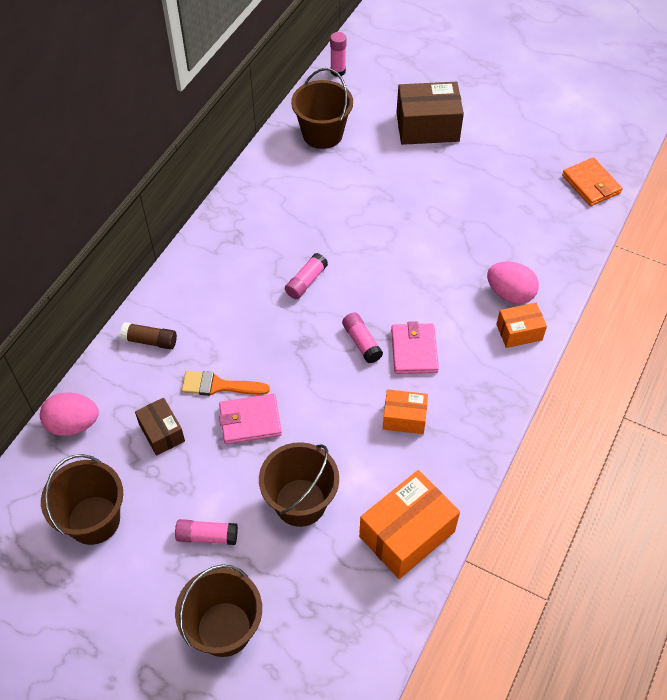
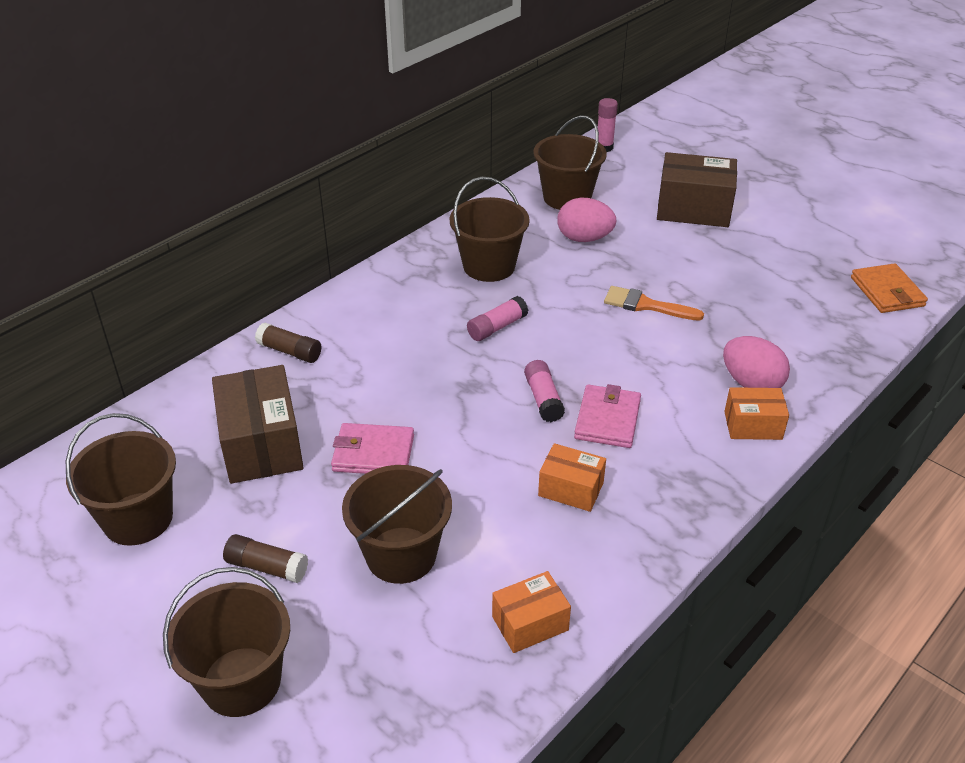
camera: 15 degrees right, 15 degrees down
(73, 424) = (163, 415): pink egg -> pink egg (584, 238)
(162, 432) = (261, 444): brown box -> brown box, size x1.75
(207, 536) = (266, 567): pink glue stick -> brown glue stick
(219, 386) = (350, 410): orange brush -> orange brush (646, 305)
(281, 221) = (489, 266): none -> brown bucket
(407, 534) = (530, 623): orange box -> orange box, size x0.57

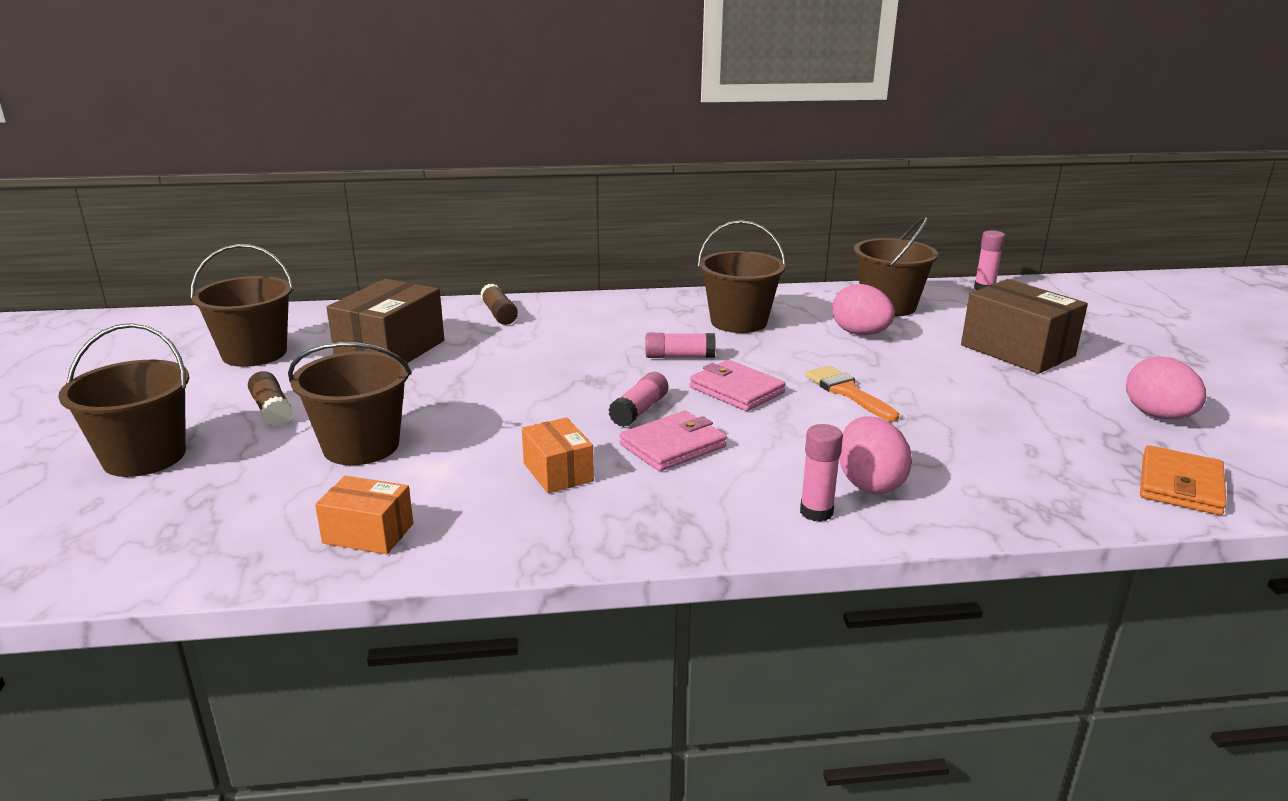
camera: 40 degrees right, 15 degrees down
(373, 453) = (451, 385): pink wallet -> pink wallet (736, 390)
(753, 425) = (816, 512): orange box -> pink glue stick
(823, 236) = (1158, 416): none -> pink egg

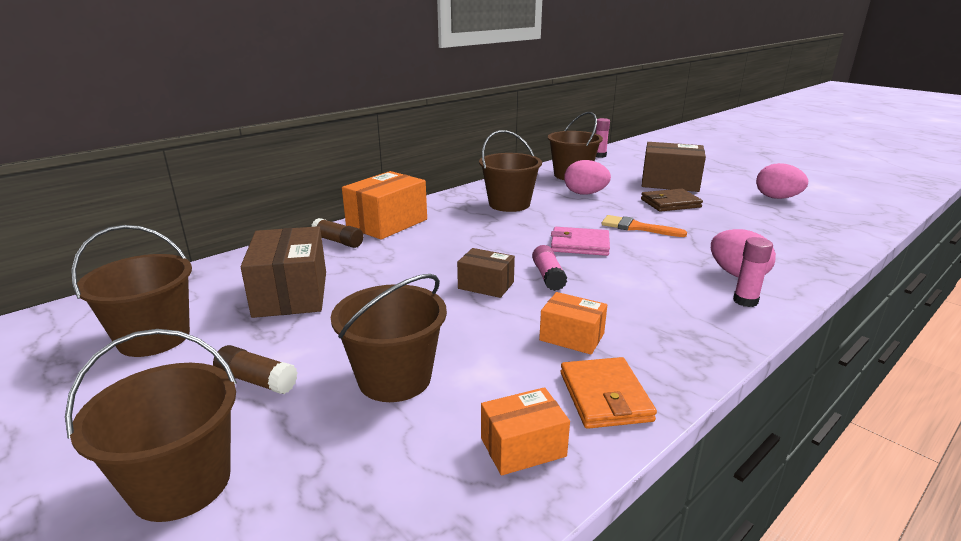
camera: 35 degrees left, 0 degrees up
(562, 398) = (486, 285): none -> brown box
(572, 308) = (387, 223): none -> orange box
(673, 446) = (606, 291): pink wallet -> none
(679, 356) = (511, 235): pink glue stick -> none
(959, 376) = (670, 203): none -> brown wallet
(1180, 485) = (842, 227): orange wallet -> orange wallet (604, 396)

